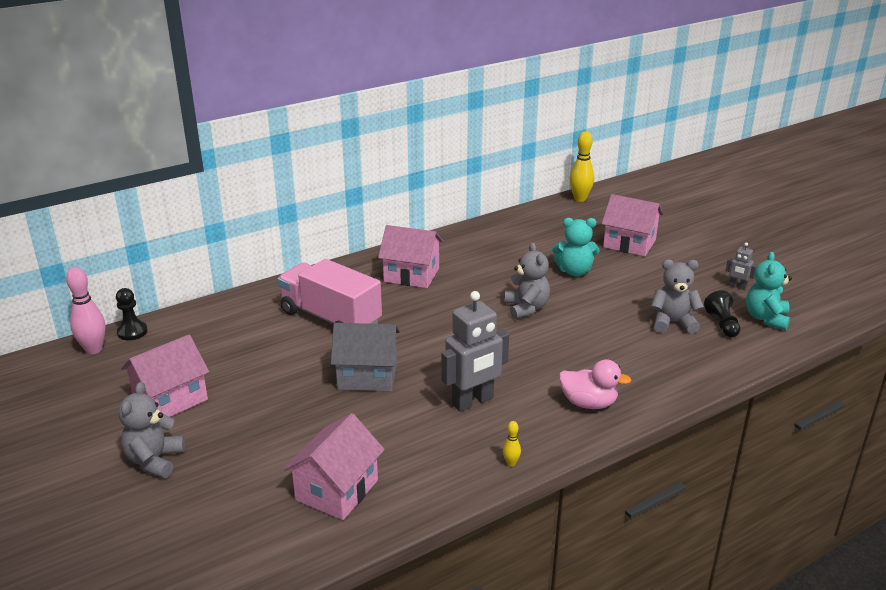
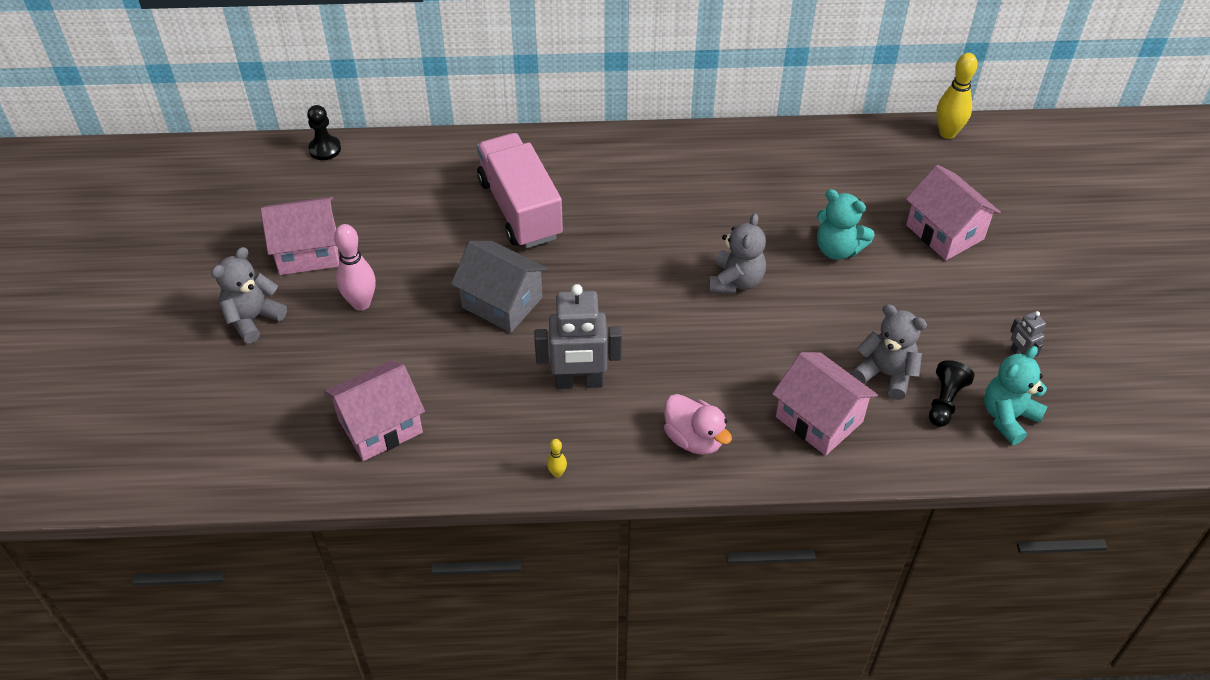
camera: 30 degrees right, 20 degrees up
(94, 349) = (279, 158): pink bowling pin -> pink bowling pin (361, 303)
(411, 275) = (648, 180): pink house -> pink house (819, 419)

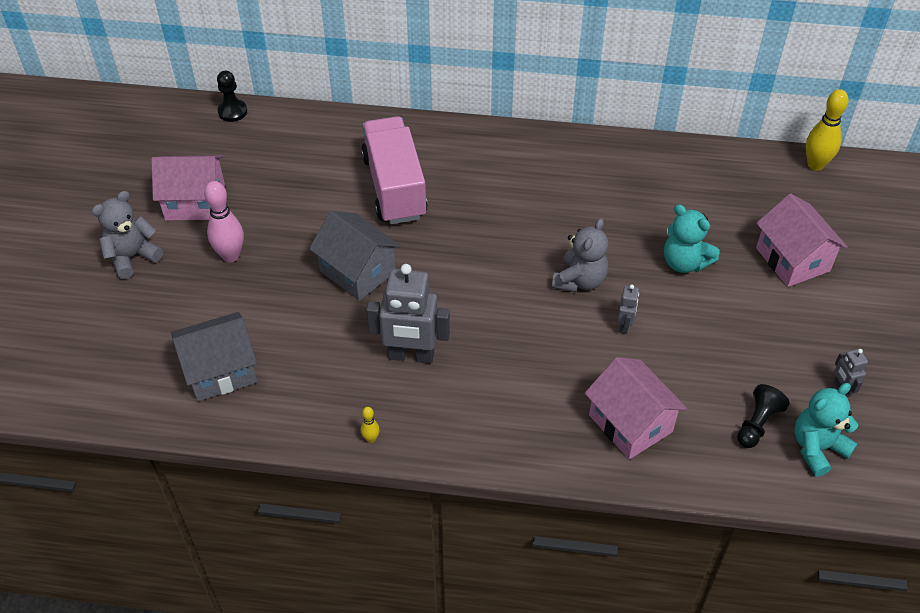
camera: 10 degrees right, 0 degrees up
(380, 426) = (220, 371): pink house -> grey house
(694, 439) = (506, 425): pink duck -> none
(791, 321) = (624, 325): none -> grey robot
(886, 374) = (705, 389): grey teddy bear -> none

